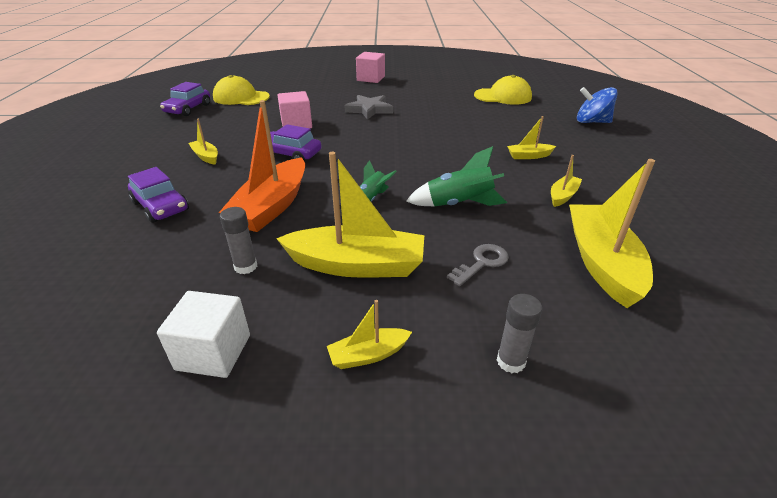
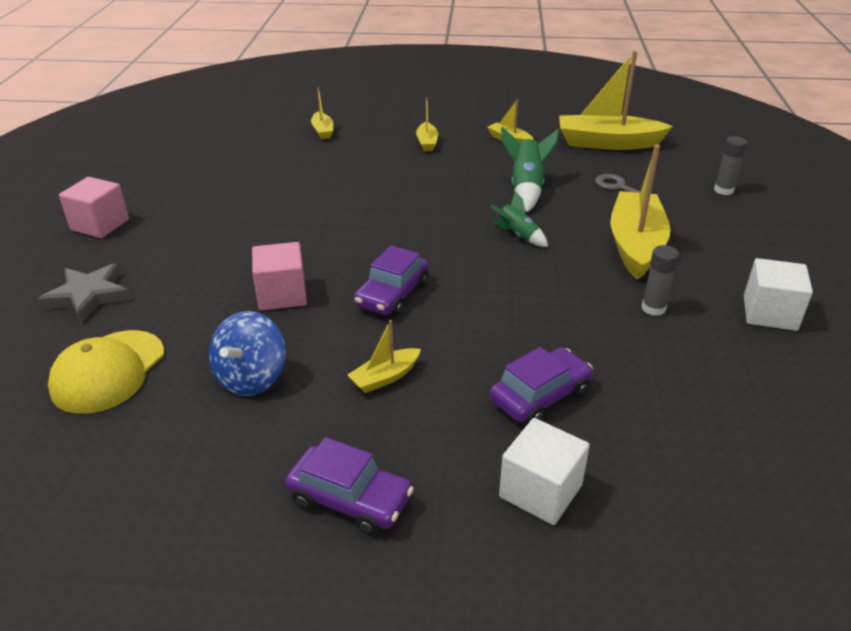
camera: 85 degrees left, 0 degrees up
(78, 205) = (540, 491): none -> white cube
(188, 109) = (138, 442): purple car -> purple car (350, 499)
(272, 206) = (534, 300): orange boat -> none
(368, 355) = (740, 241): yellow boat -> yellow boat (322, 131)
(369, 109) = (249, 230): grey star -> grey star (88, 296)
(503, 96) = (249, 133): yellow cap -> none
(591, 122) = (350, 100): blue spinning top -> blue spinning top (251, 378)

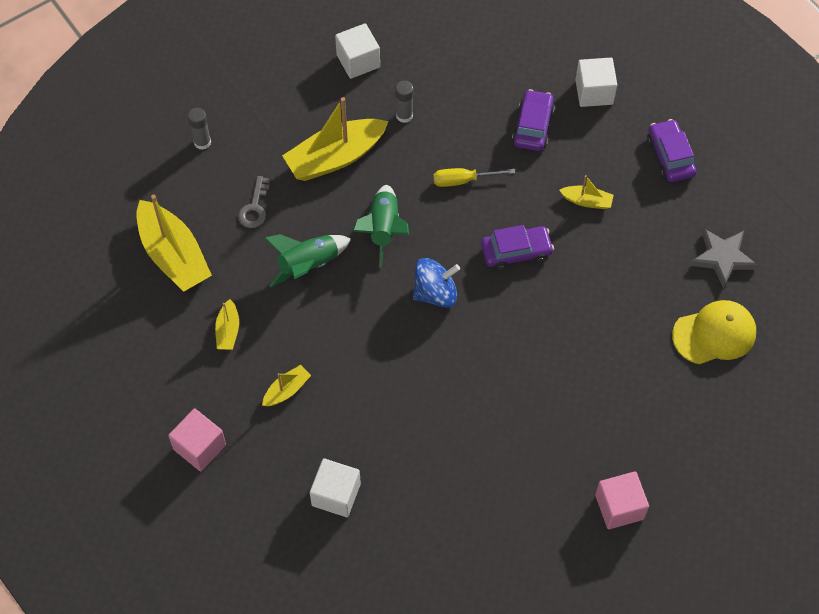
camera: 130 degrees left, 25 degrees up
(88, 296) = (681, 419): grey star -> grey star (722, 258)
(251, 378) = (648, 261): blue spinning top -> blue spinning top (435, 293)
(282, 295) = (574, 311): pink cube -> pink cube (199, 447)
(322, 131) = (336, 494): yellow boat -> white cube
(518, 235) = (383, 229): green rocket -> green rocket, size x1.61
(520, 305) = (463, 180): none -> yellow screwdriver
(540, 396) = (533, 126): purple car -> purple car turned 90 degrees clockwise

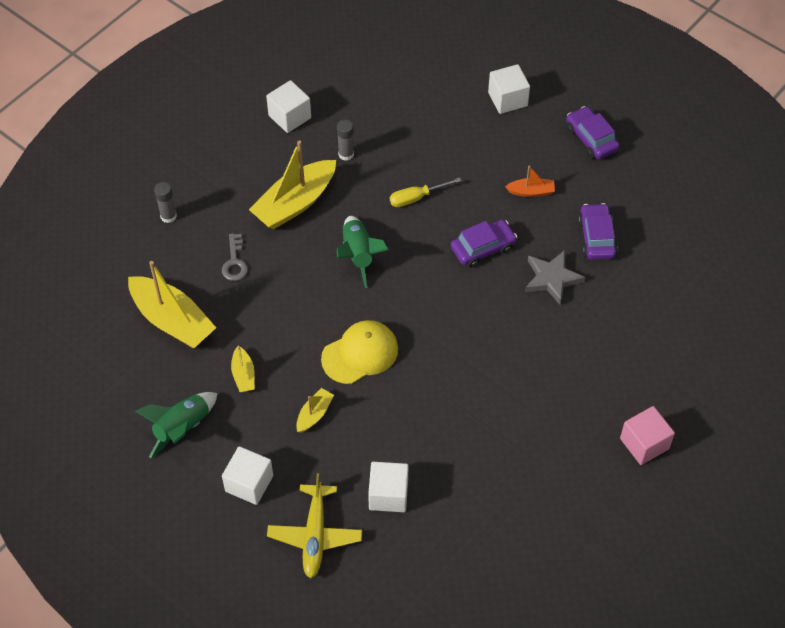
camera: 15 degrees left, 5 degrees down
(199, 447) = (249, 483): pink cube -> white cube
(249, 518) = (315, 535): none -> yellow plane
(308, 265) = (299, 301): green rocket -> green rocket (182, 428)
(435, 293) = (422, 299): blue spinning top -> none
(533, 126) = (463, 139): purple car -> purple car (596, 237)
(586, 201) = (531, 191): yellow boat -> orange boat
(714, 334) = (678, 278): yellow cap -> yellow cap (360, 354)
(722, 258) = (664, 213): grey star -> grey star (552, 279)

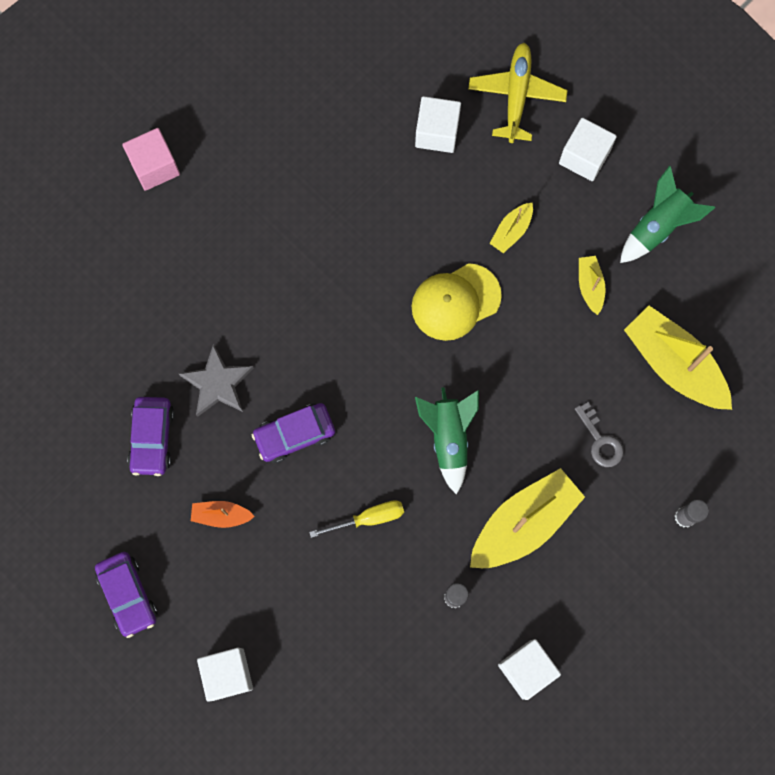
camera: 175 degrees left, 20 degrees up
(235, 262) = (600, 440): grey key -> grey key turned 150 degrees clockwise

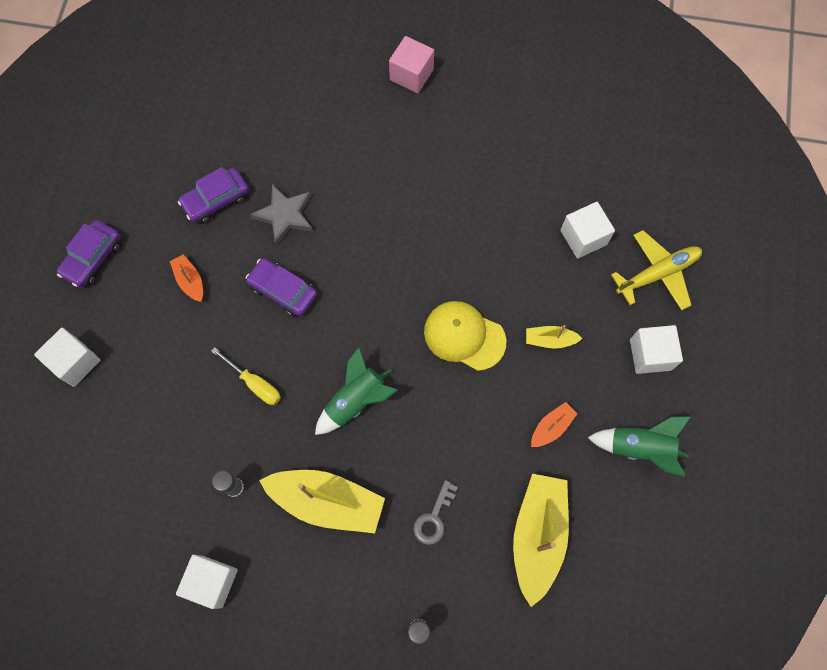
camera: 55 degrees right, 5 degrees down
(590, 286) = (551, 427): yellow boat -> orange boat

